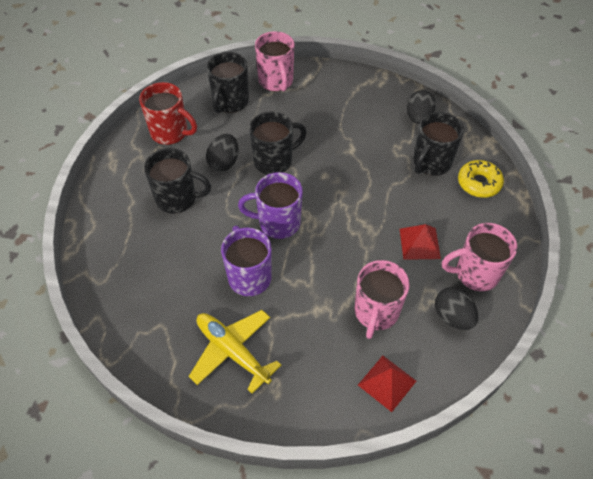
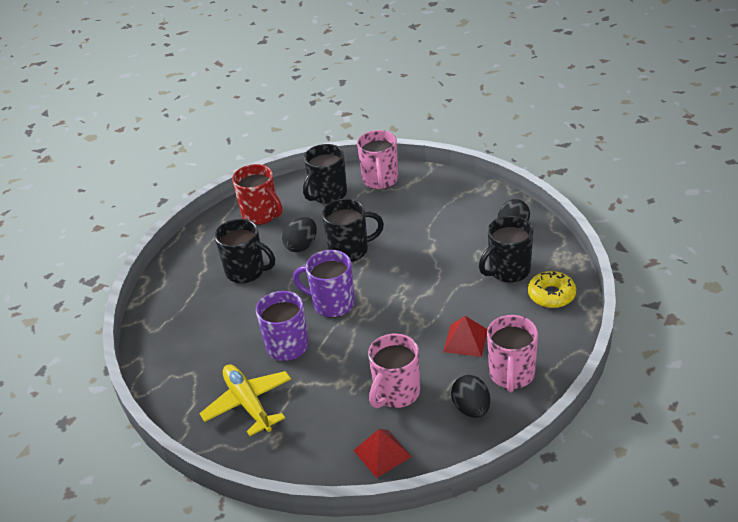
camera: 20 degrees right, 15 degrees down
(475, 273) = (511, 375): pink mug -> pink mug turned 90 degrees counterclockwise

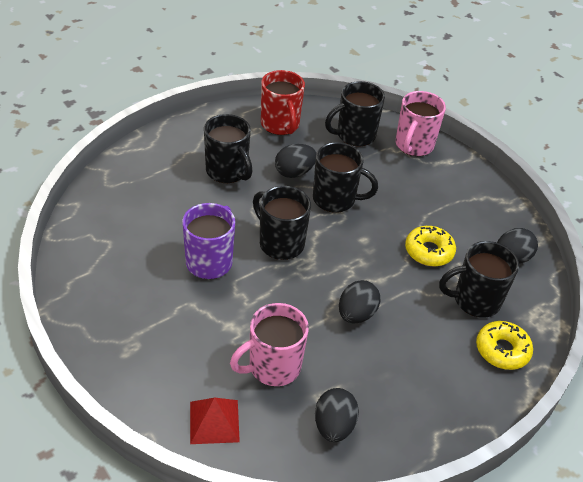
camera: 20 degrees right, 5 degrees up
(248, 403) = (133, 299): yellow plane -> none
(332, 304) = (280, 243): purple mug -> black mug
(429, 324) = (356, 314): none -> black egg
(450, 253) = (429, 251): none -> yellow donut
(465, 340) = (380, 350): red pyramid -> none
(511, 375) = (400, 413): pink mug -> none

